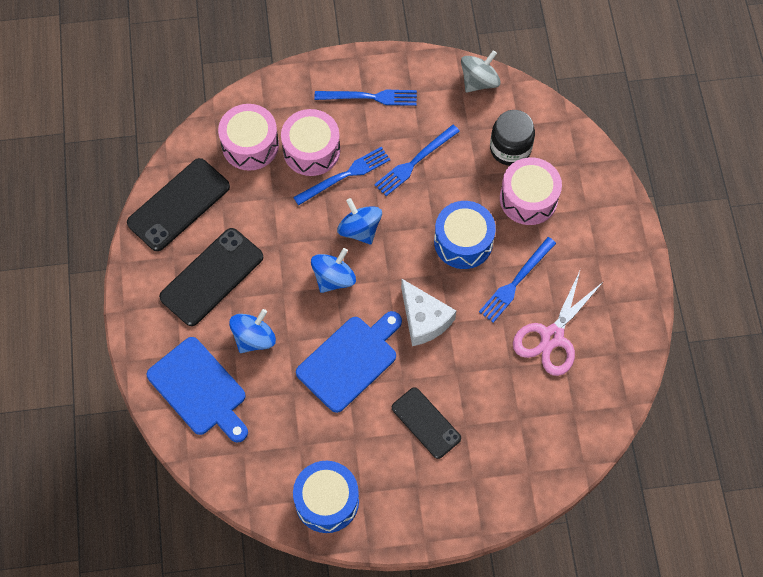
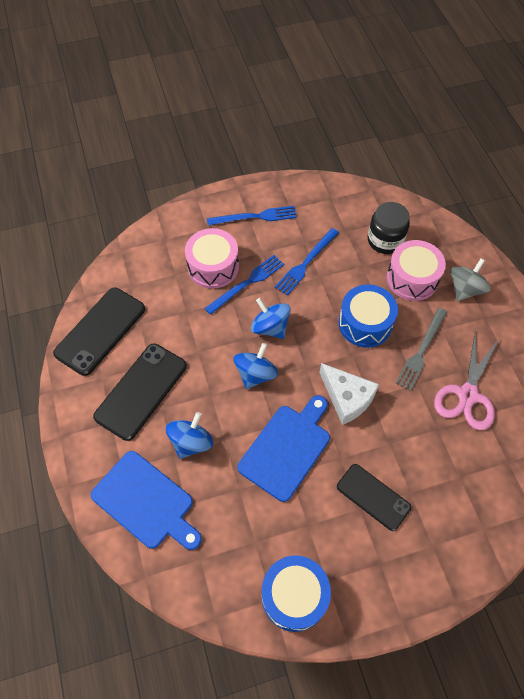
camera: 10 degrees left, 5 degrees down
(250, 145) = (157, 270): pink drum -> none
(479, 81) = (344, 192): grey spinning top -> grey spinning top (465, 289)
(516, 282) = (421, 351): blue fork -> grey fork

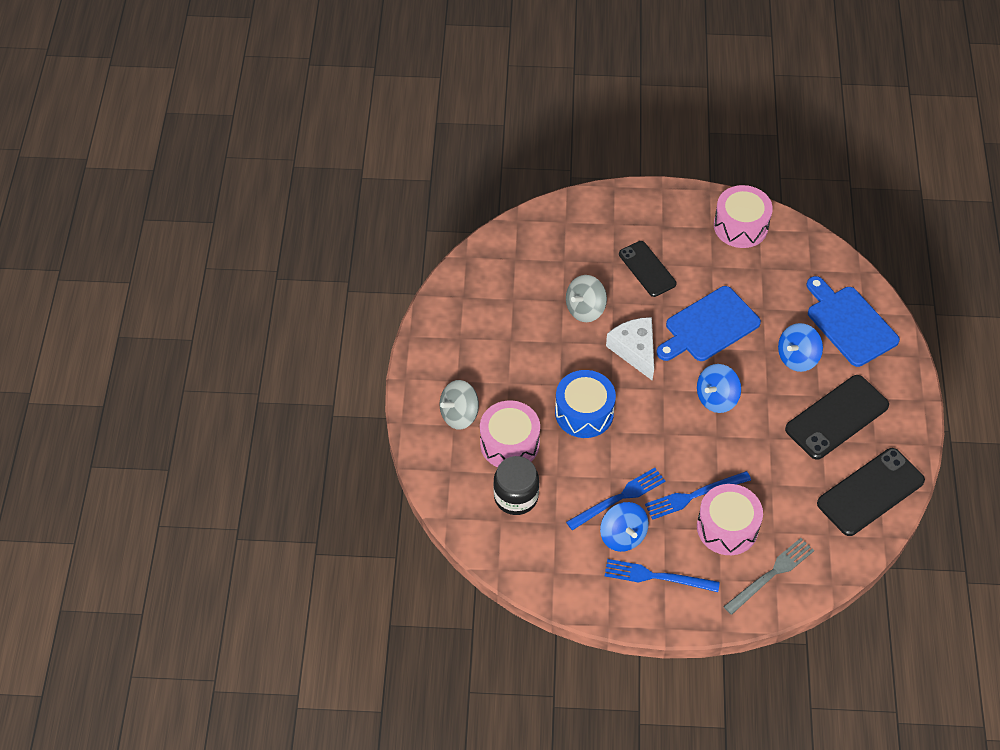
camera: 160 degrees left, 5 degrees down
(270, 327) = (685, 439): blue spinning top -> blue spinning top (623, 536)
(294, 596) = (740, 226): blue drum -> pink drum
(412, 426) = (585, 309): none -> grey spinning top
(421, 351) = (540, 369): grey fork -> grey fork (771, 574)
(468, 395) = (518, 318): pink scissors -> none

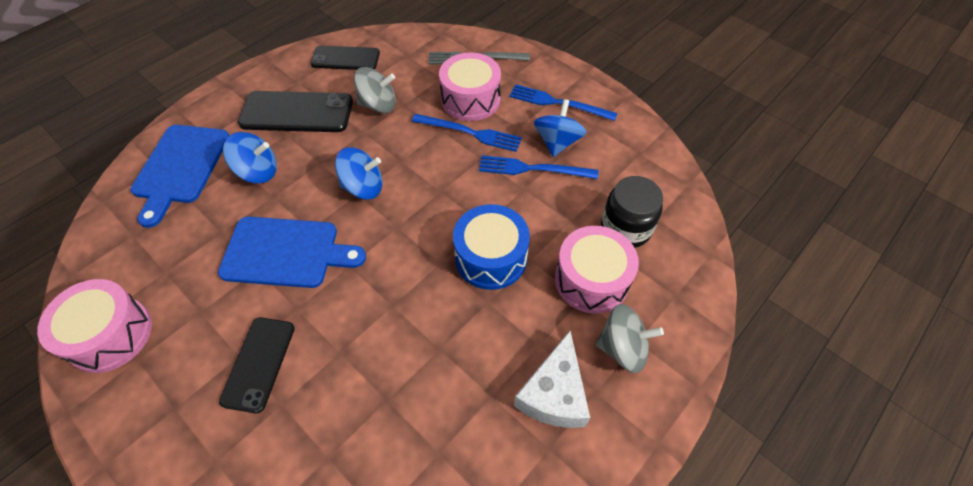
camera: 140 degrees left, 0 degrees up
(585, 309) = (374, 368): grey spinning top -> grey spinning top (378, 105)
(635, 350) = (378, 281): white cheese -> white cheese (554, 393)
(657, 577) = (558, 103): blue fork -> blue fork turned 150 degrees clockwise
(870, 492) = (345, 58): black phone -> black phone, size x0.66

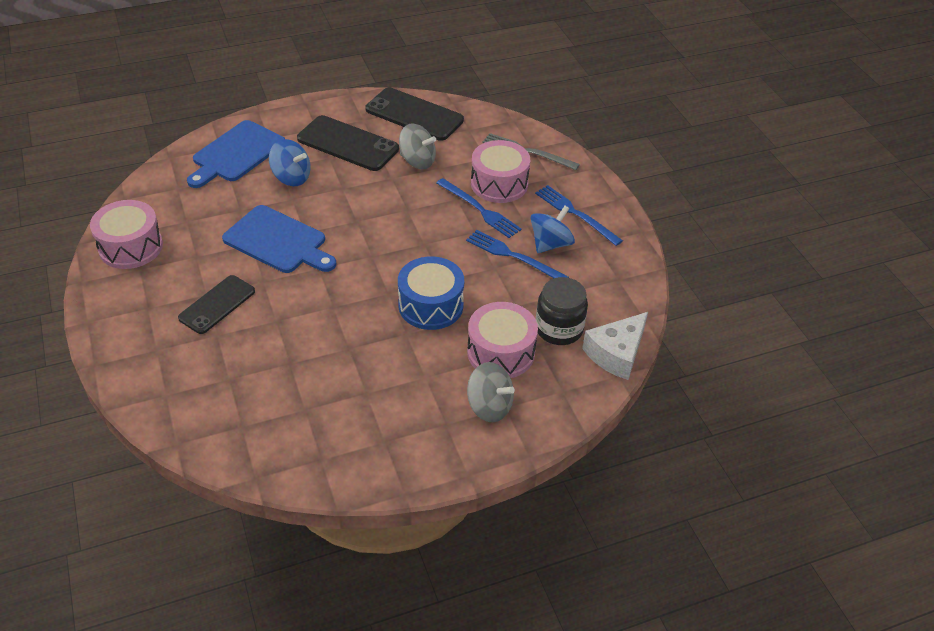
camera: 25 degrees right, 10 degrees down
(345, 58) = (414, 115): black phone -> black phone, size x1.52
(363, 187) = (364, 218): blue spinning top -> none
(554, 393) = (413, 411): white cheese -> white cheese (616, 353)

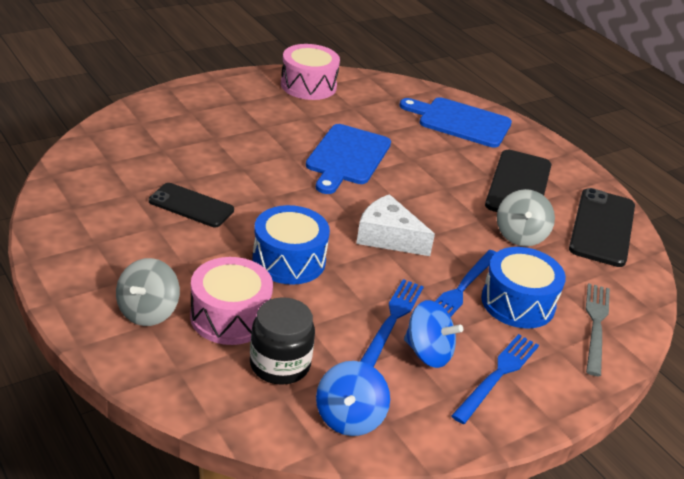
camera: 75 degrees right, 10 degrees down
(217, 304) = (251, 134): black phone -> black phone (191, 205)
(291, 177) = (444, 156): blue spinning top -> blue spinning top (349, 418)
(499, 184) = (518, 303): pink drum -> blue drum
(616, 353) = (250, 420): white cheese -> white cheese (388, 237)

